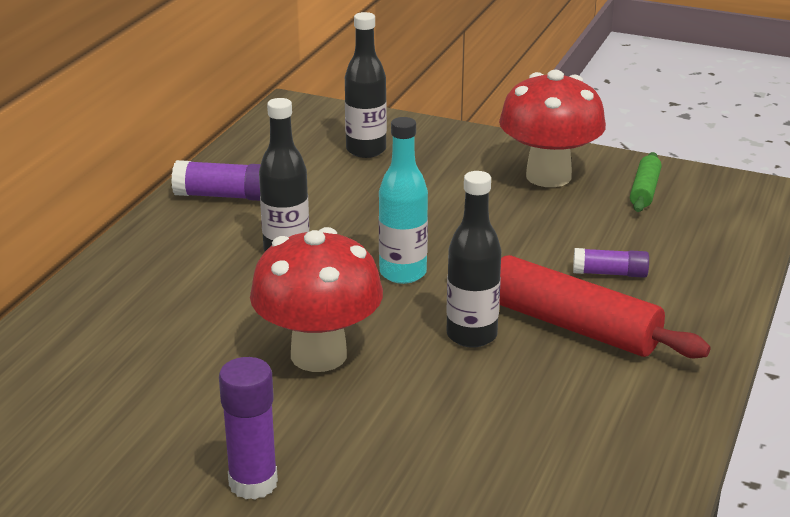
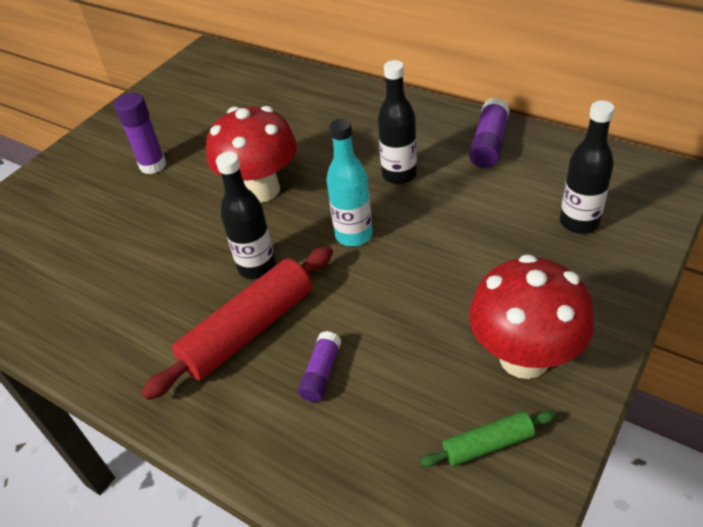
camera: 105 degrees right, 15 degrees up
(644, 190) = (487, 444): green rolling pin -> green rolling pin turned 45 degrees counterclockwise

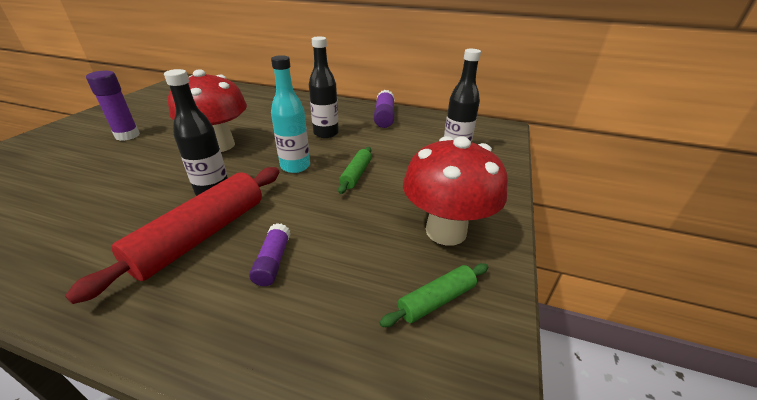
camera: 20 degrees left, 10 degrees down
(429, 256) = (356, 174): none -> green rolling pin

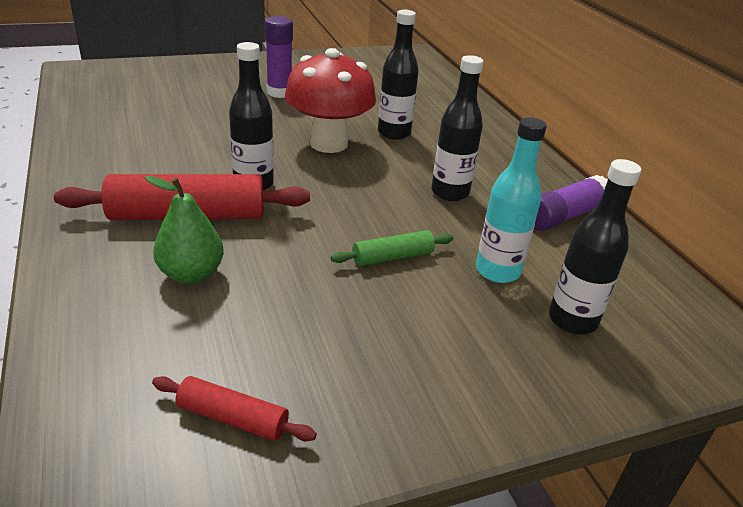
camera: 50 degrees right, 0 degrees up
(247, 122) = (394, 133): none -> black bottle
(273, 261) = (191, 274): purple glue stick -> green pear
(295, 166) = (353, 207): turquoise bottle -> turquoise bottle (497, 271)
(436, 300) = (233, 418): green rolling pin -> red rolling pin
(446, 231) = (363, 381): red mushroom -> none

